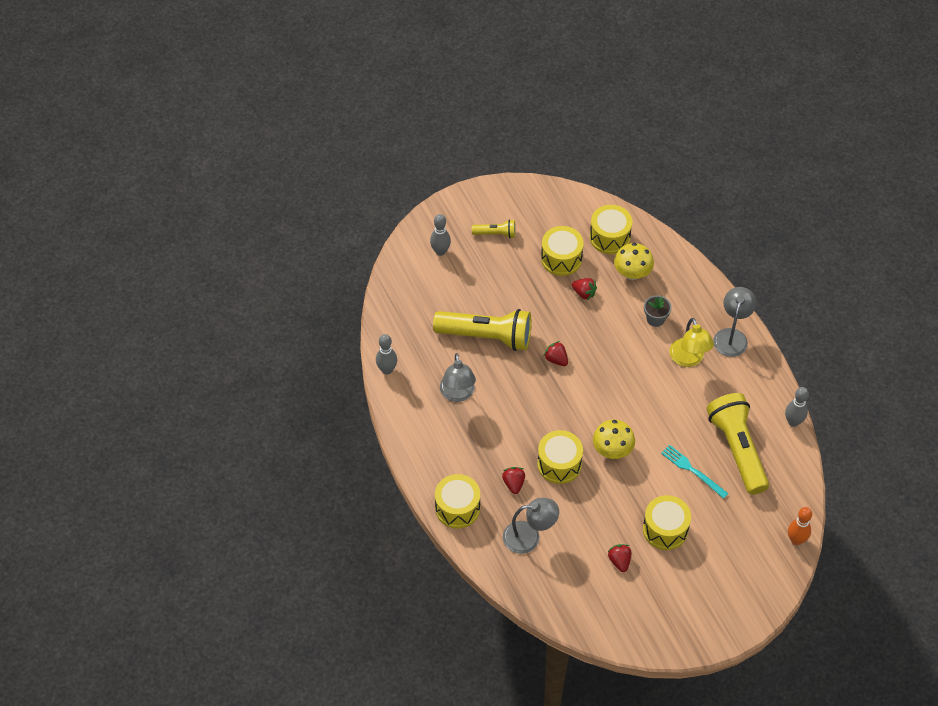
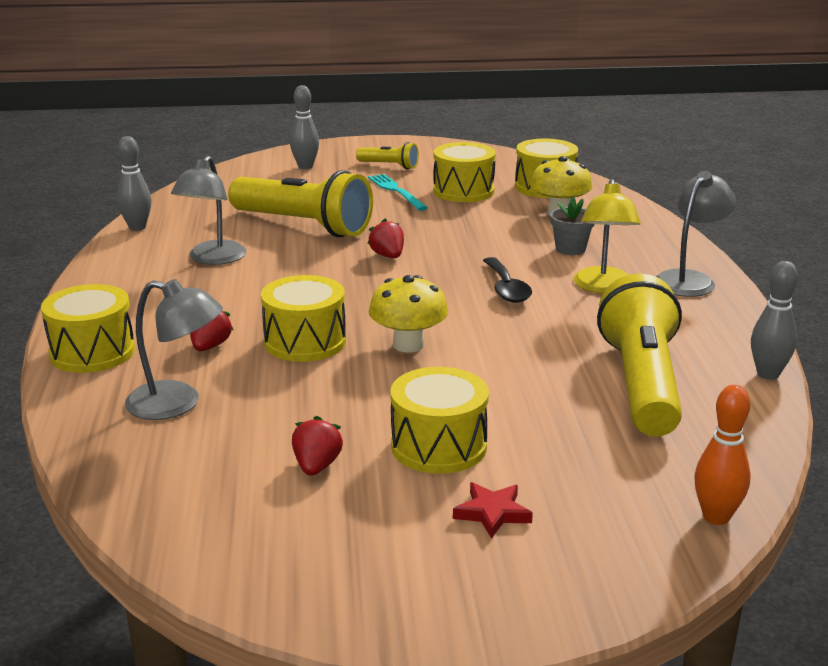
camera: 20 degrees right, 30 degrees down
(584, 293) = (475, 216): red strawberry -> none
(638, 377) = (506, 289): none -> black spoon
(692, 470) = (540, 390): turquoise fork -> turquoise fork (396, 191)
(707, 567) = (492, 513): none -> red star

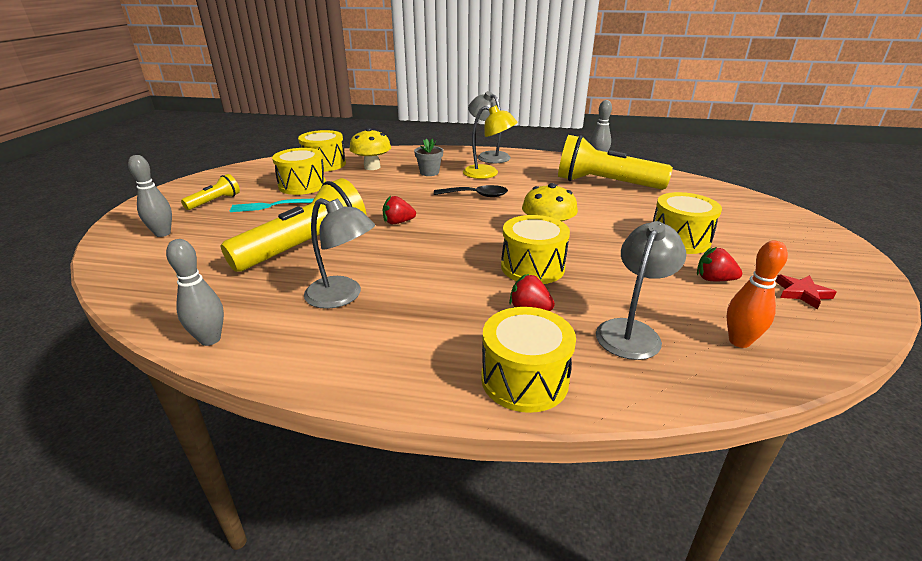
camera: 75 degrees left, 5 degrees up
(492, 513) = (747, 235): red star -> red star (802, 293)
(716, 517) = (729, 191): orange bowling pin -> orange bowling pin (739, 341)

